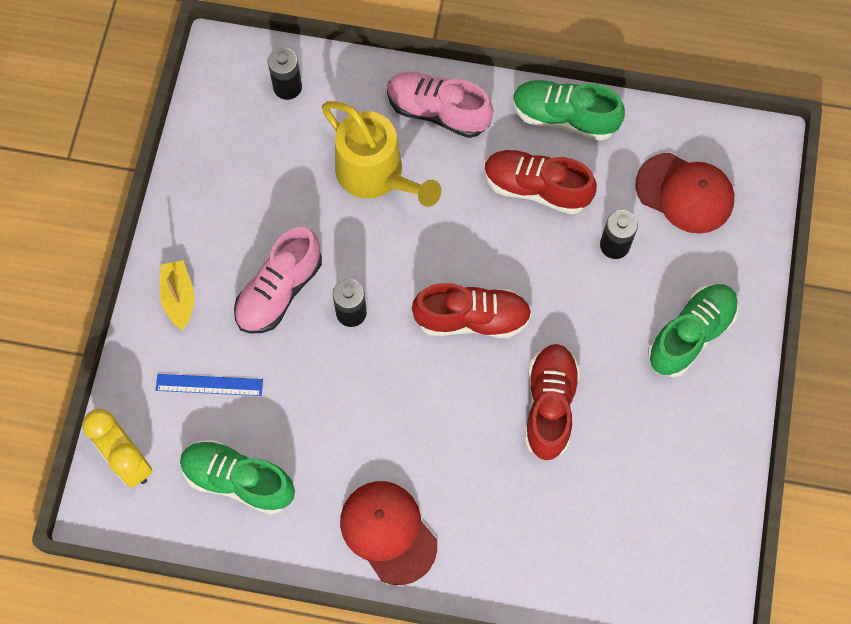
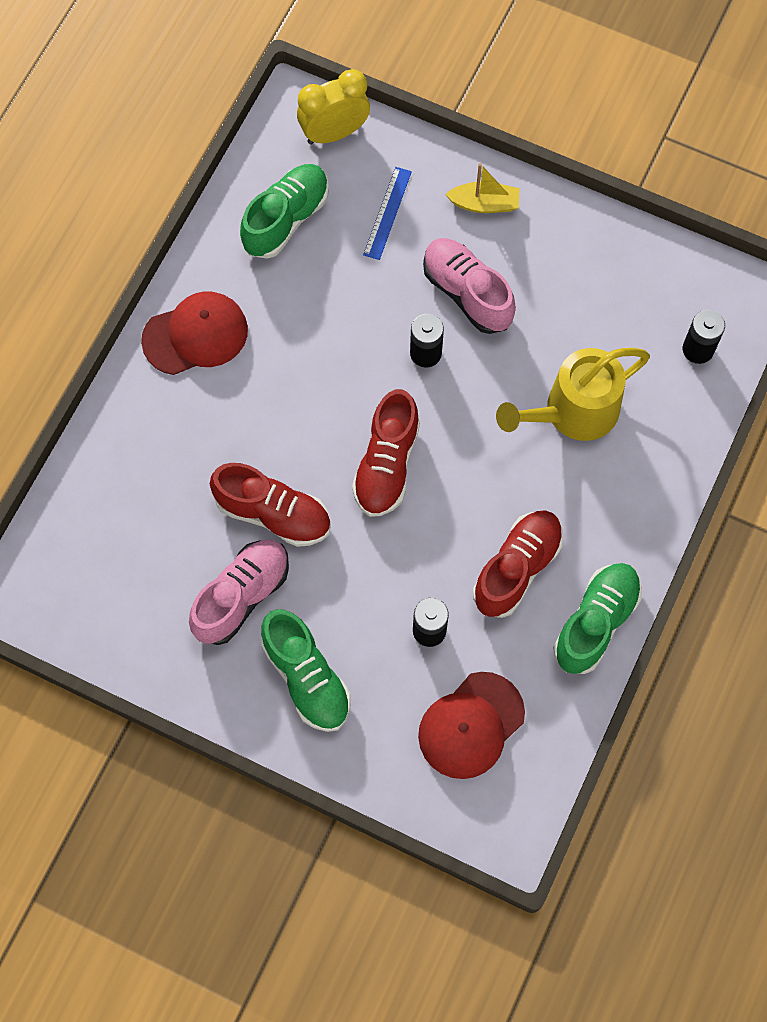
camera: 105 degrees right, 0 degrees up
(438, 111) = (634, 492): pink shoe -> pink shoe (242, 596)

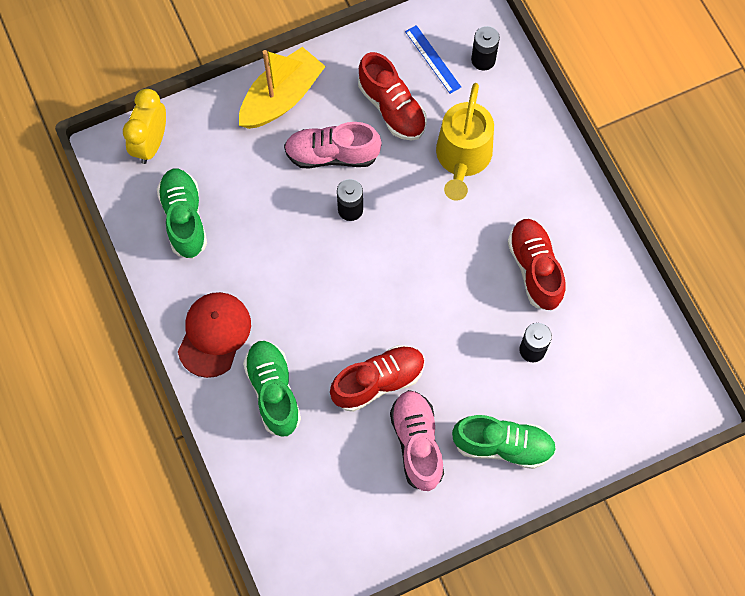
camera: 50 degrees left, 0 degrees up
(387, 213) = (235, 157): blue ruler -> blue ruler (432, 59)
(387, 465) = (404, 290): red shoe -> red shoe (392, 108)
(471, 725) = (611, 373): red cap -> none
(484, 204) = (281, 98): yellow boat -> yellow boat, size x1.78
(596, 622) = (605, 252): green shoe -> green shoe (273, 391)

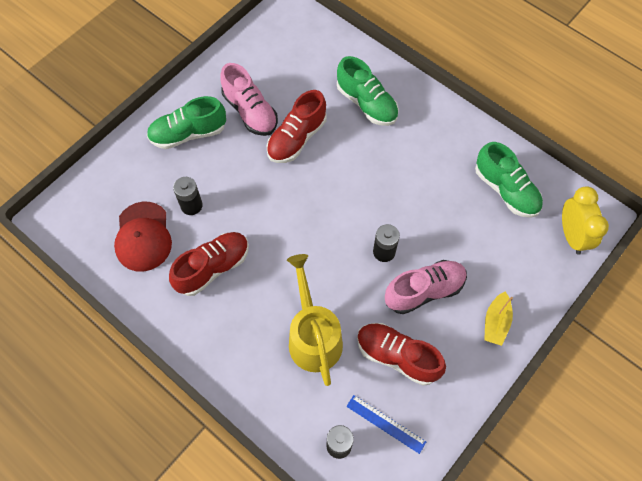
camera: 155 degrees right, 5 degrees down
(214, 334) = (430, 122): red cap -> red cap (143, 237)
(281, 98) = (495, 322): yellow boat -> yellow boat, size x0.56
(535, 269) = (213, 268): red shoe -> red shoe turned 90 degrees counterclockwise

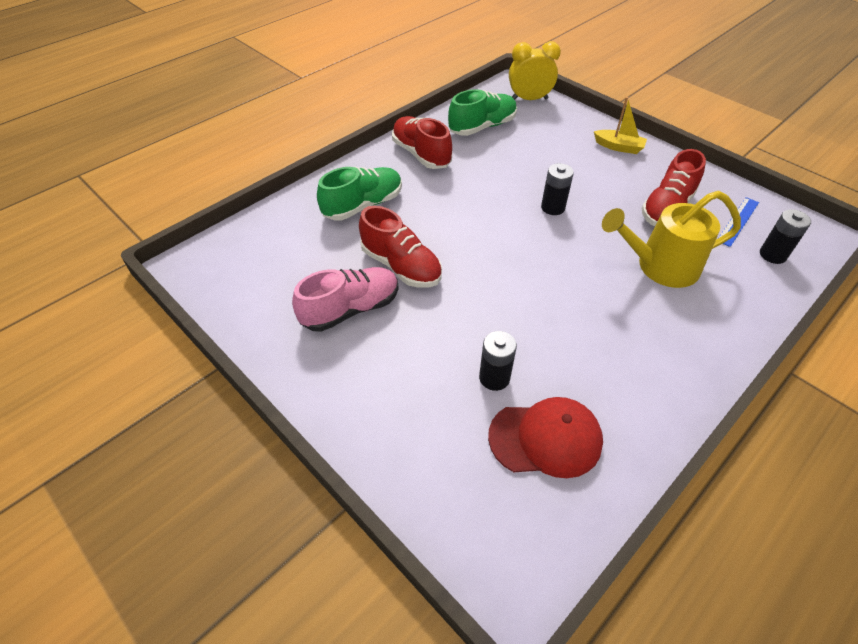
camera: 85 degrees left, 15 degrees down
(188, 133) = (374, 380): green shoe -> none
(213, 268) = (587, 355): red shoe -> red shoe (421, 154)
(424, 291) = (593, 185): pink shoe -> none

